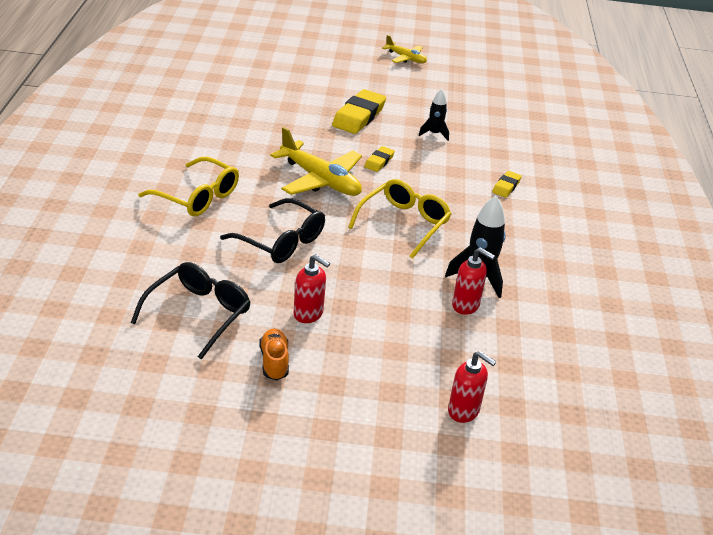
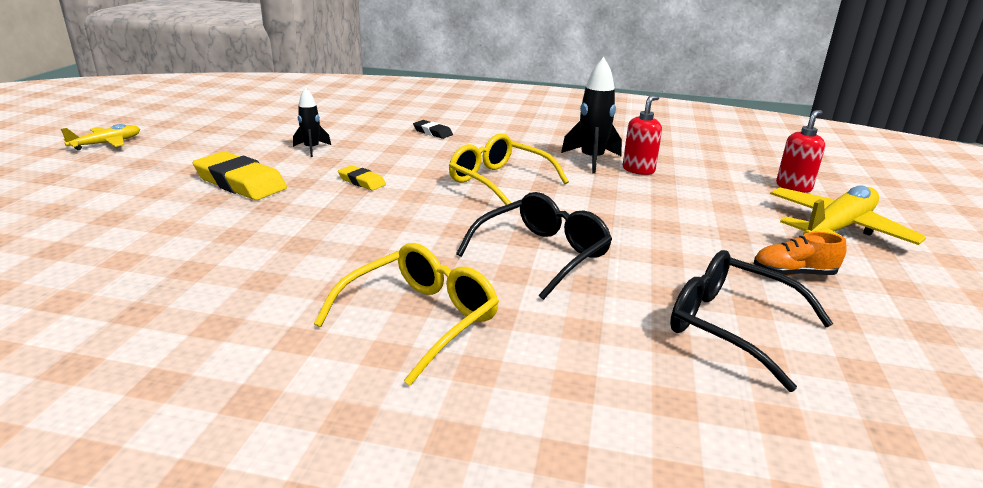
camera: 80 degrees left, 10 degrees down
(308, 314) = (690, 246): red soap dispenser -> none
(320, 180) = (395, 218): yellow plane -> yellow plane (837, 228)
(506, 186) = (432, 132): yellow eraser -> black eraser

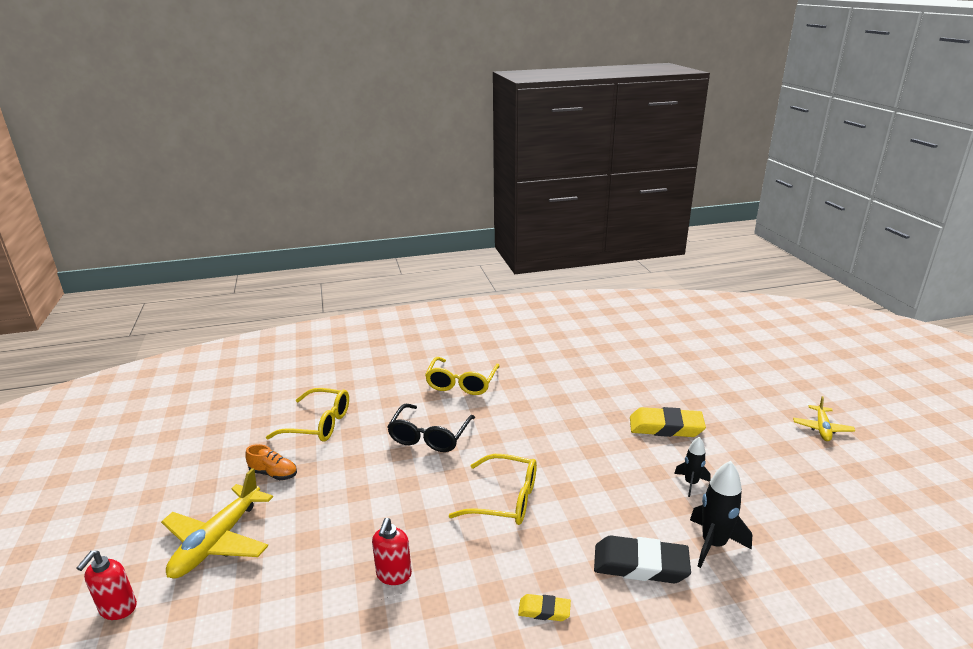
camera: 155 degrees right, 0 degrees up
(362, 181) = (598, 458): yellow eraser -> yellow eraser (544, 610)
(432, 132) = (640, 564): black eraser -> black eraser, size x1.93
(592, 160) = (446, 575): black rocket -> black rocket (713, 544)
(730, 326) = (319, 424): black glasses -> yellow glasses
(793, 187) = (230, 607): red soap dispenser -> red soap dispenser (118, 608)
(793, 273) = (273, 473): orange shoe -> orange shoe turned 45 degrees clockwise

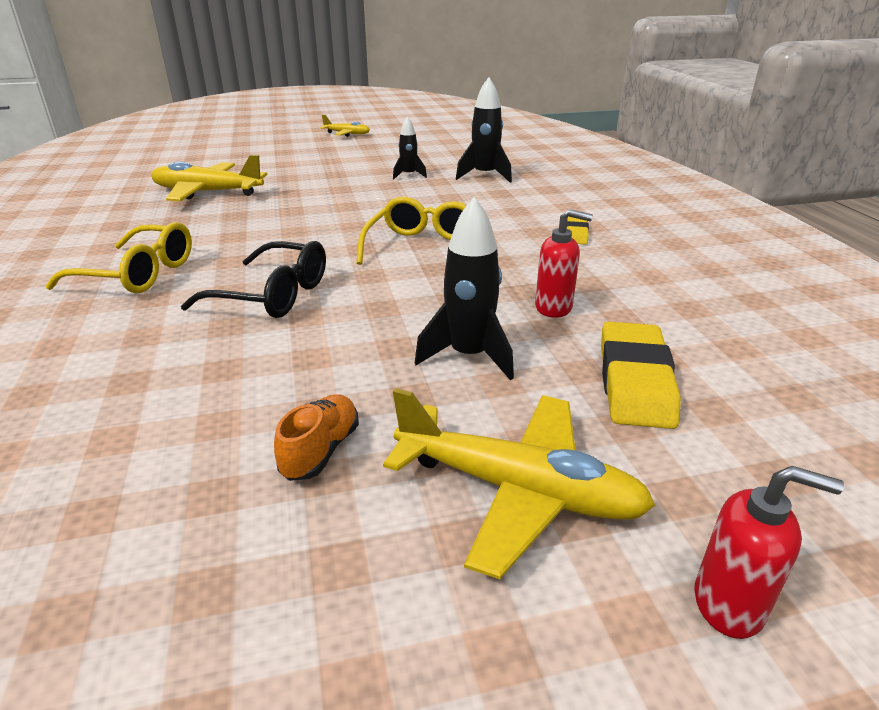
camera: 90 degrees left, 5 degrees up
(319, 424) = (167, 412): yellow glasses -> none
(339, 525) = (469, 356): none -> black rocket
(604, 378) = (207, 192): none -> yellow plane
(640, 564) = (512, 198): black eraser -> none
(666, 427) = (320, 176): yellow eraser -> yellow eraser (635, 381)

